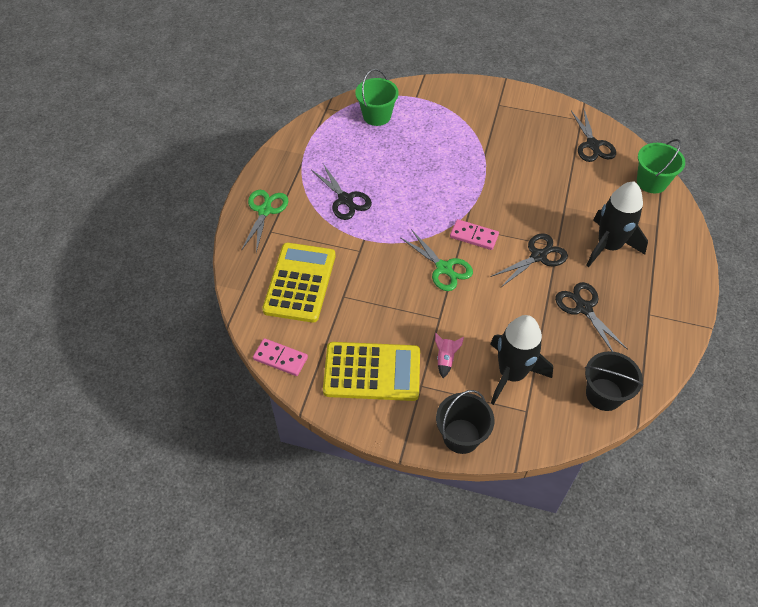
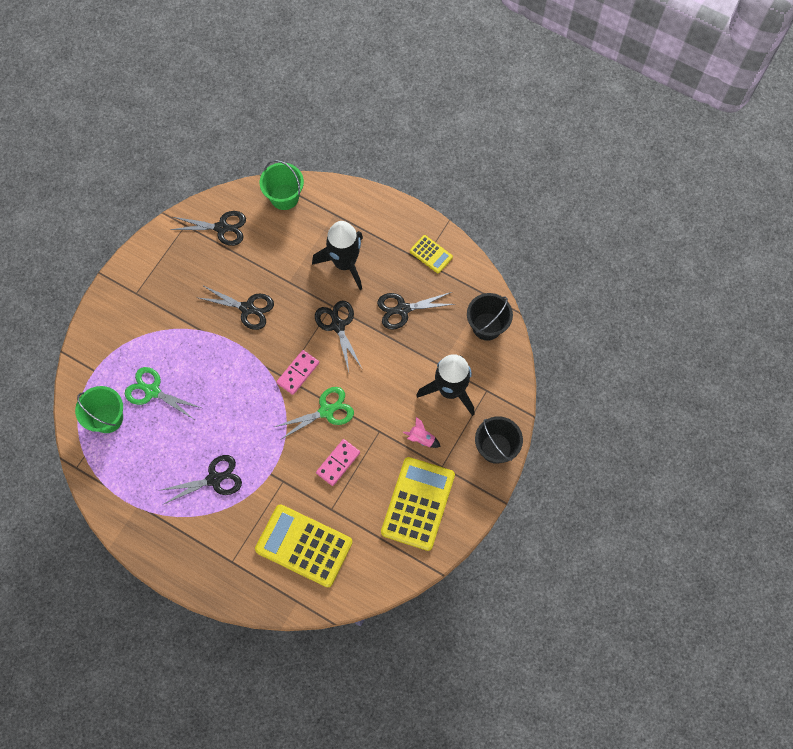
camera: 75 degrees left, 15 degrees up
(265, 211) = (203, 562): green scissors -> green scissors (152, 391)
(280, 358) = (383, 580): pink domino -> pink domino (338, 463)
(522, 182) = (247, 308): none -> black scissors
(661, 319) = (431, 254): none -> yellow calculator

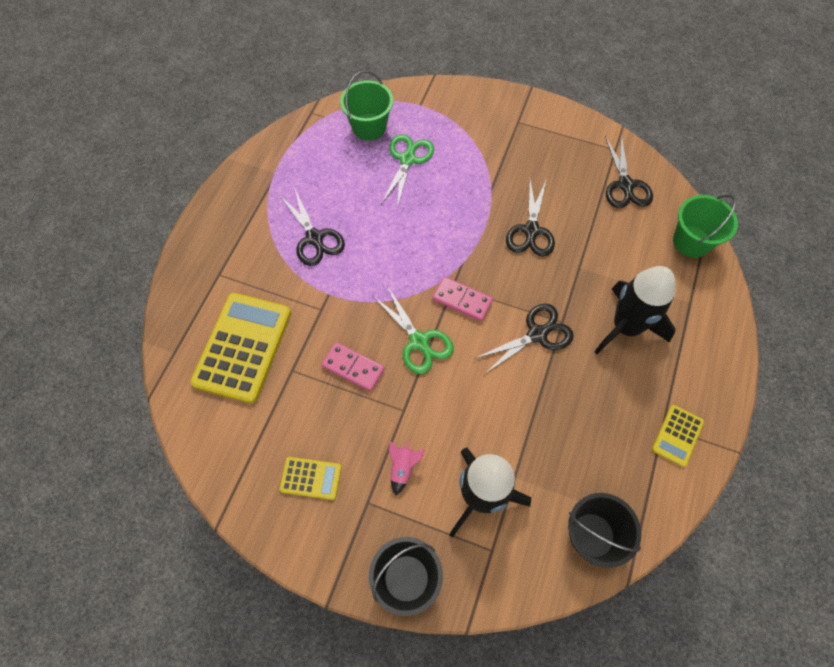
camera: 80 degrees right, 5 degrees down
(403, 309) = (583, 411): black scissors -> none
(418, 503) = (311, 478): yellow calculator -> yellow calculator, size x0.49

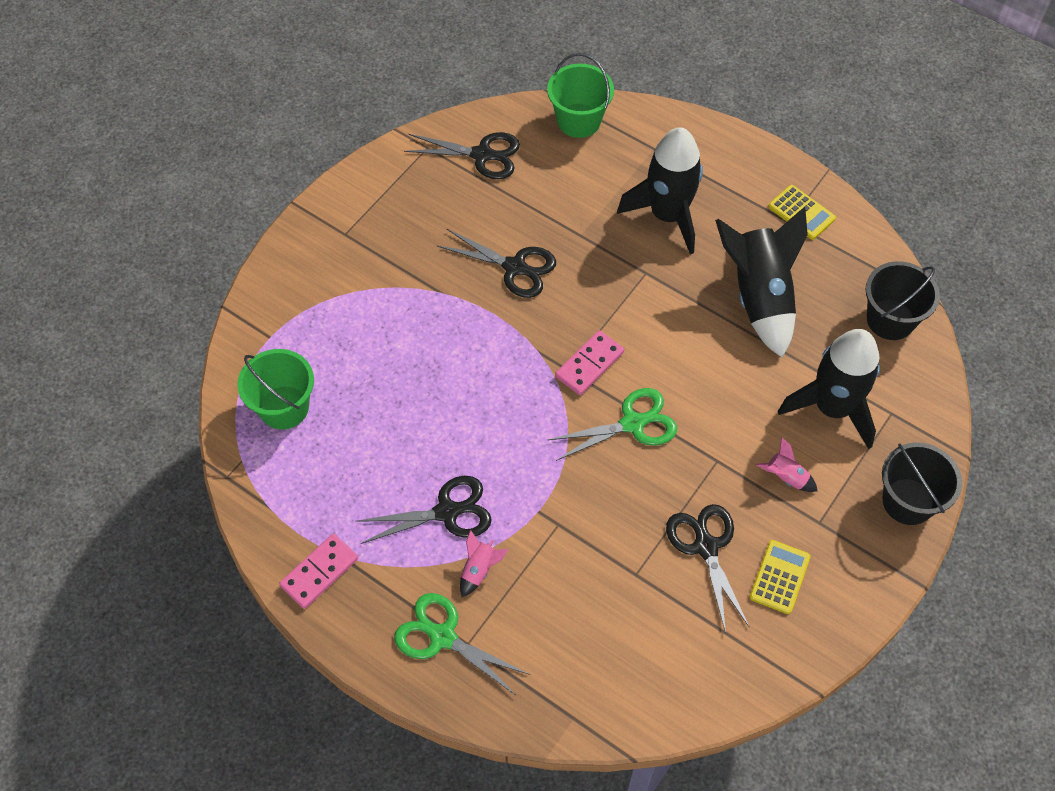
camera: 75 degrees left, 5 degrees down
(243, 347) = (588, 628): yellow calculator -> none
(275, 268) = (479, 570): none -> pink rocket
(353, 368) = (649, 503): pink domino -> pink domino (319, 572)
(407, 159) = (358, 373): green scissors -> green scissors (442, 637)
(537, 334) = (655, 301): black scissors -> black scissors (706, 547)
(572, 415) = (759, 297): none -> black rocket

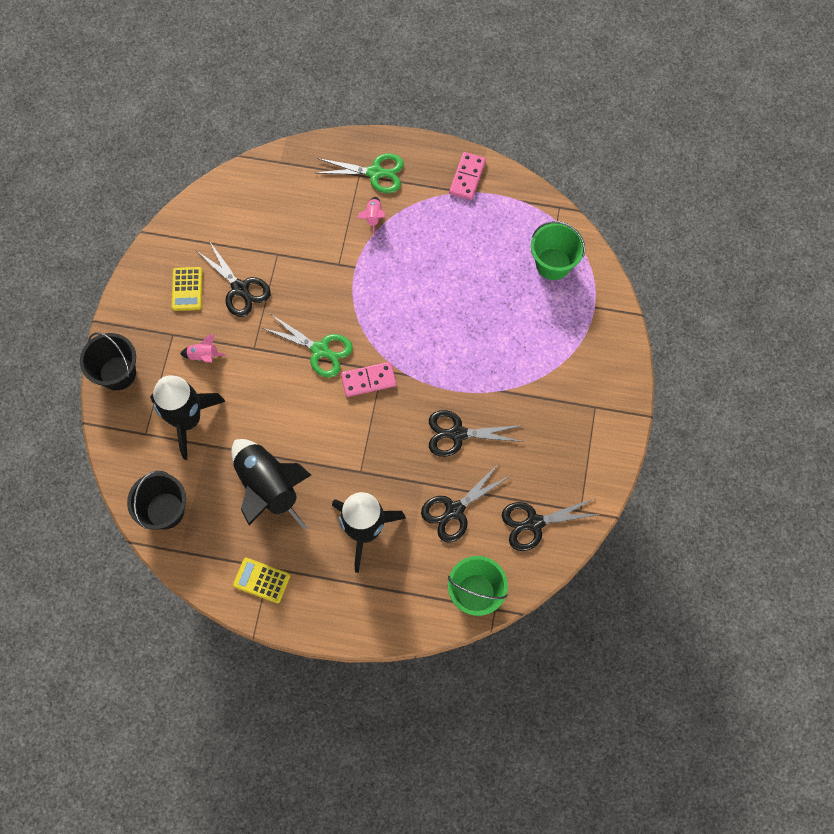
camera: 155 degrees right, 10 degrees up
(447, 512) = (411, 243): black scissors -> black scissors (454, 510)
(589, 364) = (368, 380): pink domino -> pink domino turned 60 degrees clockwise
(632, 424) = (320, 350): green scissors -> green scissors turned 105 degrees counterclockwise

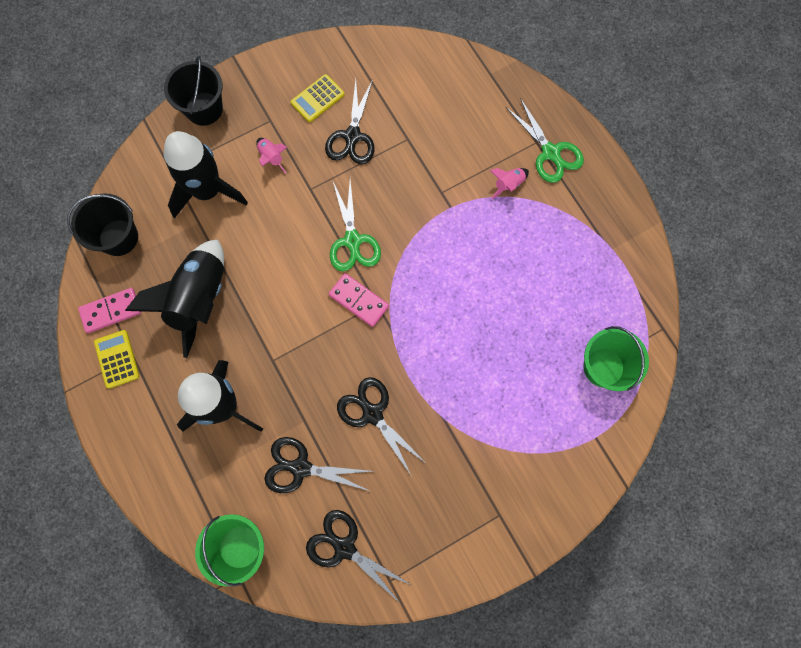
camera: 50 degrees right, 5 degrees up
(467, 177) = (617, 228): pink domino -> pink domino (111, 311)

